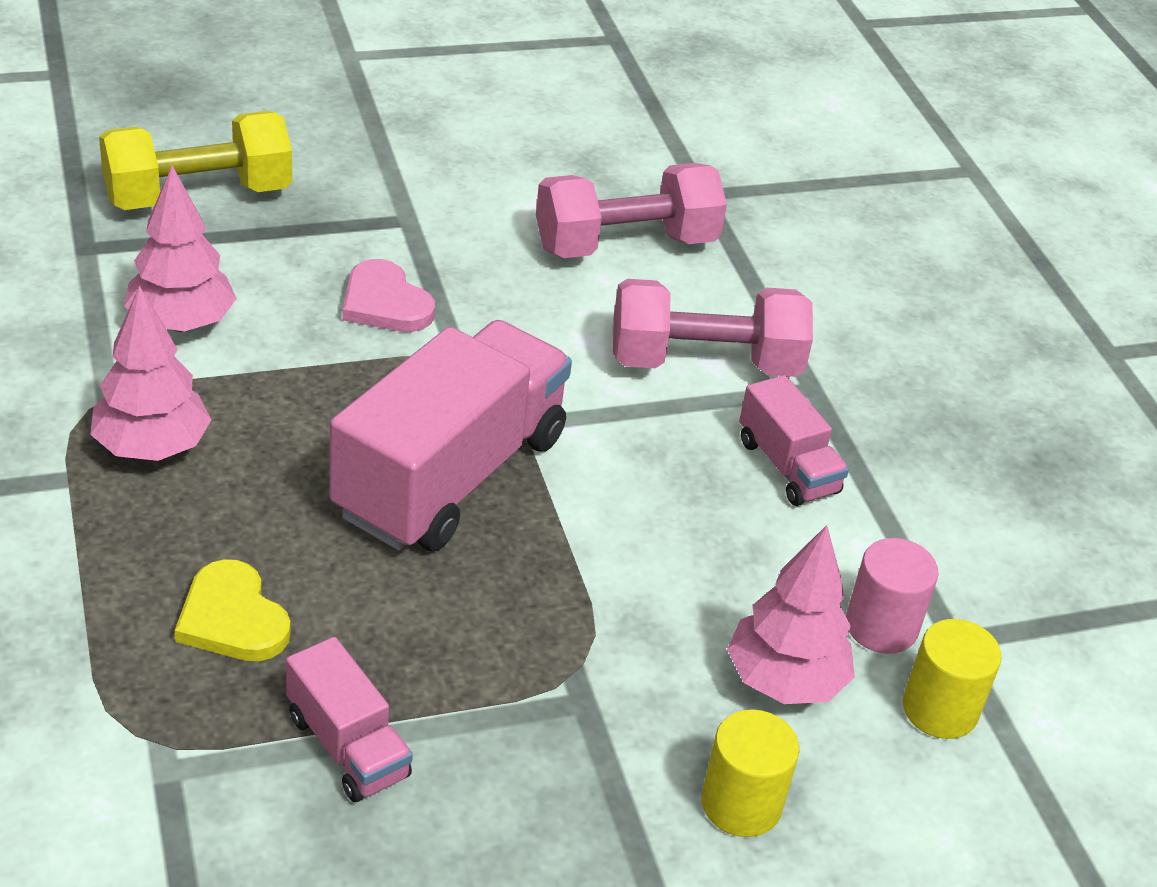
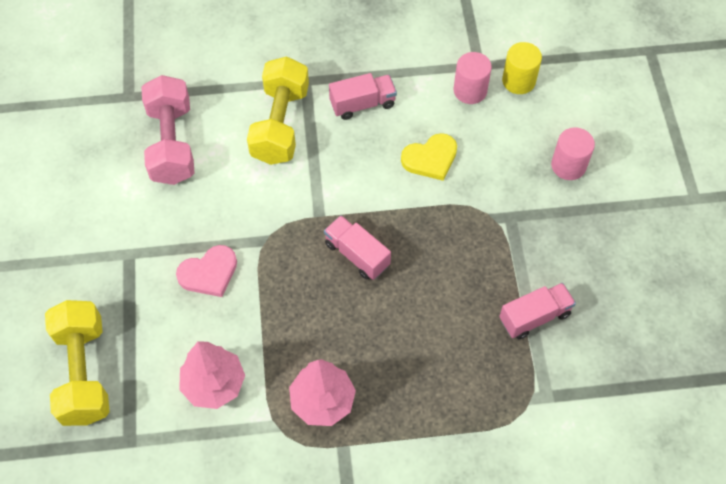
camera: 75 degrees left, 20 degrees up
(232, 618) = (452, 364): yellow heart -> yellow heart (430, 158)
(450, 475) = (357, 254): pink truck -> pink truck, size x0.49
(704, 363) = (280, 124): pink dumbbell -> yellow dumbbell
(741, 804) = (568, 166): yellow cylinder -> pink cylinder
(785, 681) = (501, 135): pink tree -> none

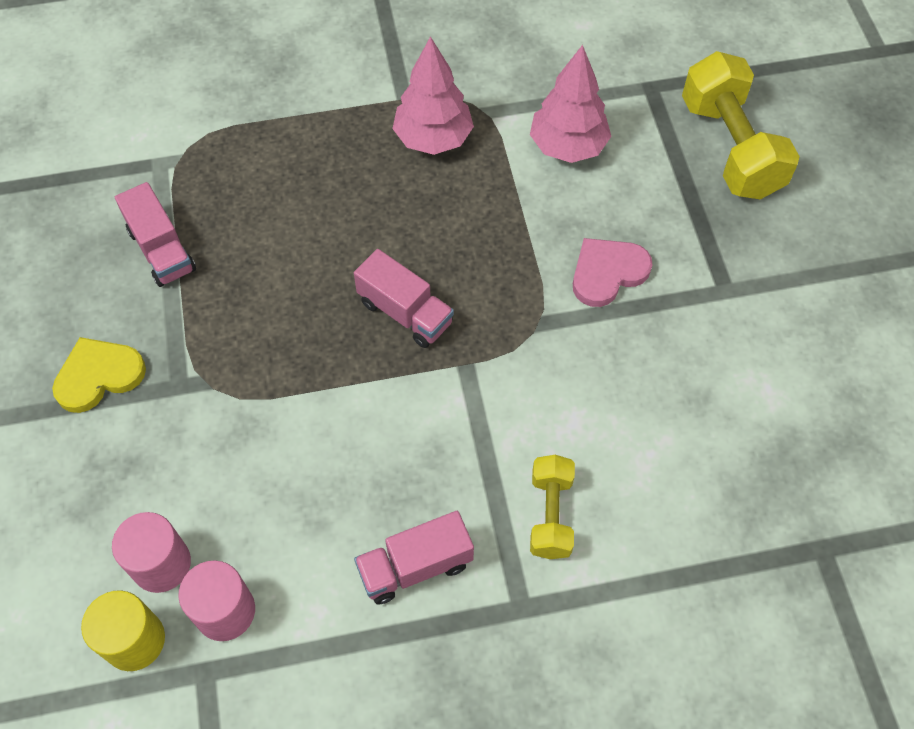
camera: 175 degrees right, 0 degrees up
(171, 143) = (720, 464): pink dumbbell -> none
(280, 124) = (550, 514): yellow dumbbell -> yellow dumbbell, size x0.56
(430, 158) = (298, 472): yellow heart -> yellow heart (99, 376)
(534, 317) = (162, 250): pink truck -> pink truck turned 90 degrees counterclockwise
(568, 166) = (74, 477): pink cylinder -> pink cylinder (161, 564)

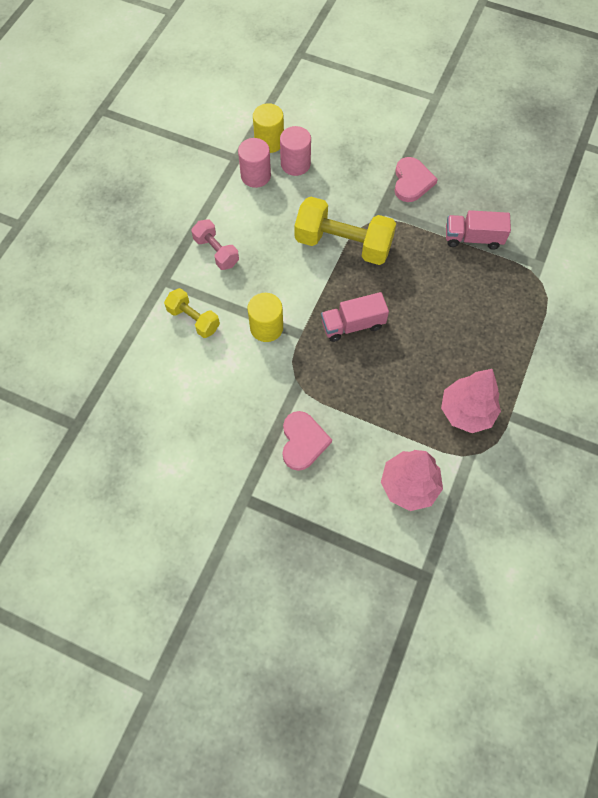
camera: 125 degrees right, 5 degrees up
(99, 376) = (412, 181): yellow heart -> pink heart
(415, 566) = (216, 252): pink truck -> pink dumbbell
(489, 411) = (266, 327): none -> yellow cylinder
(730, 148) = (340, 588): yellow dumbbell -> yellow dumbbell (343, 244)

